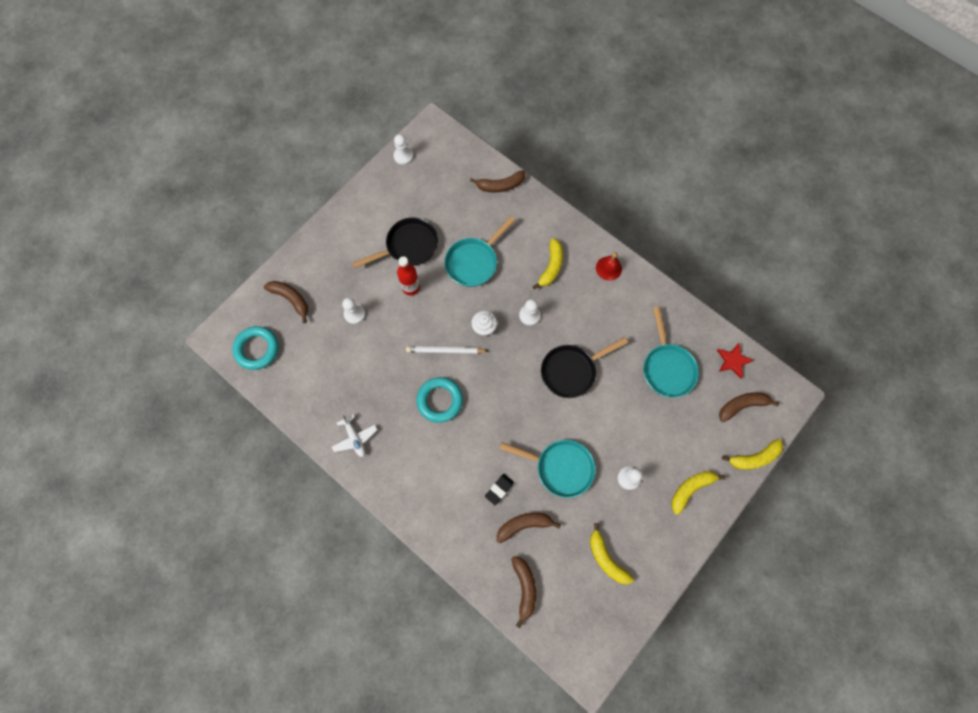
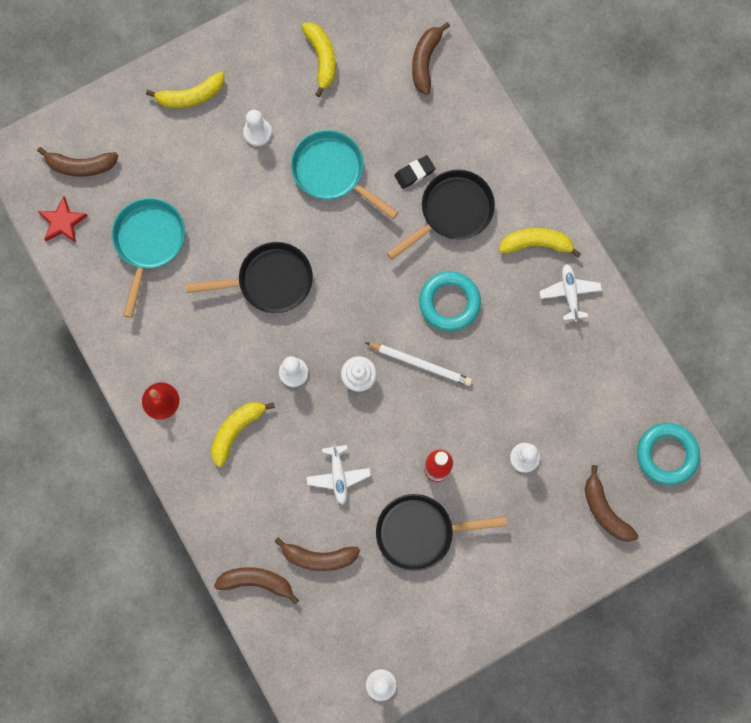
camera: 160 degrees left, 5 degrees up
(460, 469) = (452, 212): none -> black pan
(474, 262) = (338, 475): turquoise pan -> white plane
(524, 525) = (400, 125): brown banana -> brown banana (319, 557)
(754, 457) = (99, 103): yellow banana -> yellow banana (536, 244)

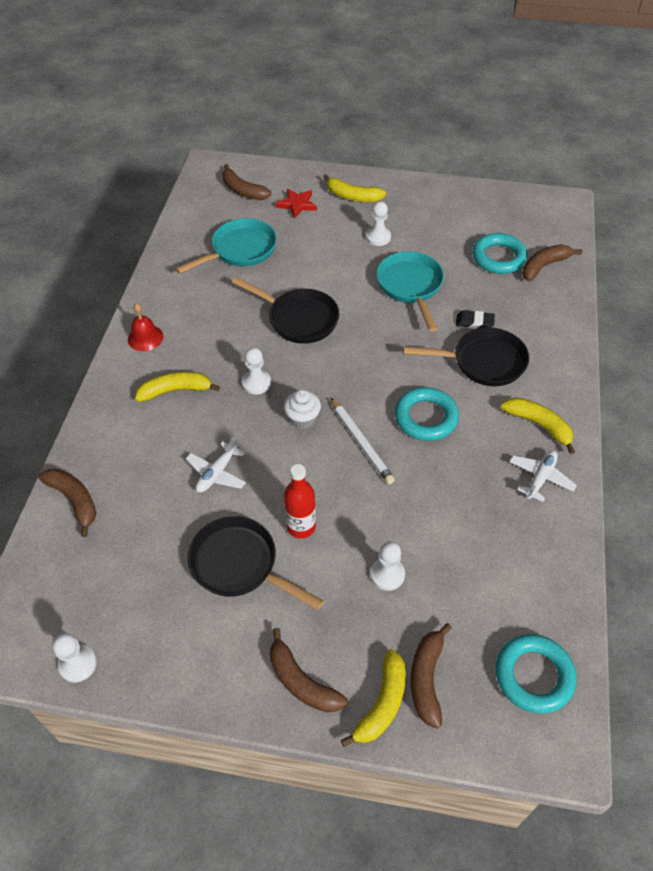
camera: 40 degrees right, 25 degrees down
(63, 222) = (199, 210): red star -> red star (297, 204)
(319, 557) = (139, 520): brown banana -> brown banana (301, 682)
(321, 59) = (464, 225): yellow banana -> yellow banana (382, 703)
(380, 79) = (498, 257): none -> turquoise ring

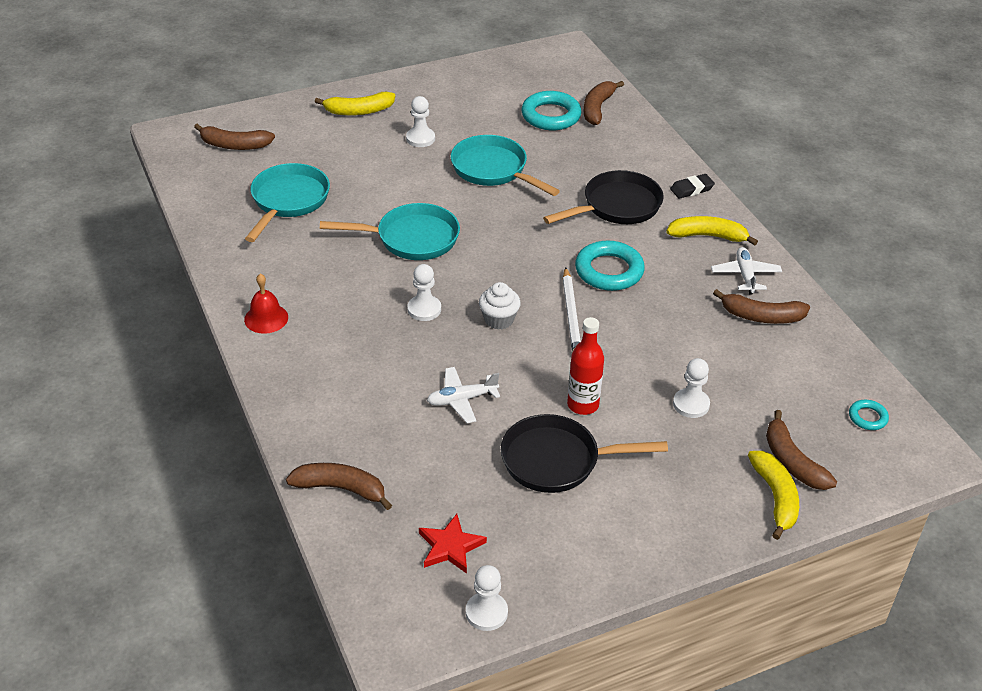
camera: 35 degrees left, 10 degrees down
(175, 390) = (348, 350): yellow banana -> none
(217, 473) = (462, 400): white plane -> white plane turned 75 degrees clockwise
(297, 204) = (307, 138): red star -> red star (450, 547)
(299, 319) = (412, 238): black pan -> turquoise pan
(301, 682) = (697, 517): brown banana -> brown banana (762, 316)
(361, 442) = (571, 315): white pencil -> white pencil turned 60 degrees clockwise
(474, 322) = (579, 177): black eraser -> black eraser (691, 189)
(533, 676) = (867, 417): turquoise ring -> turquoise ring, size x0.50

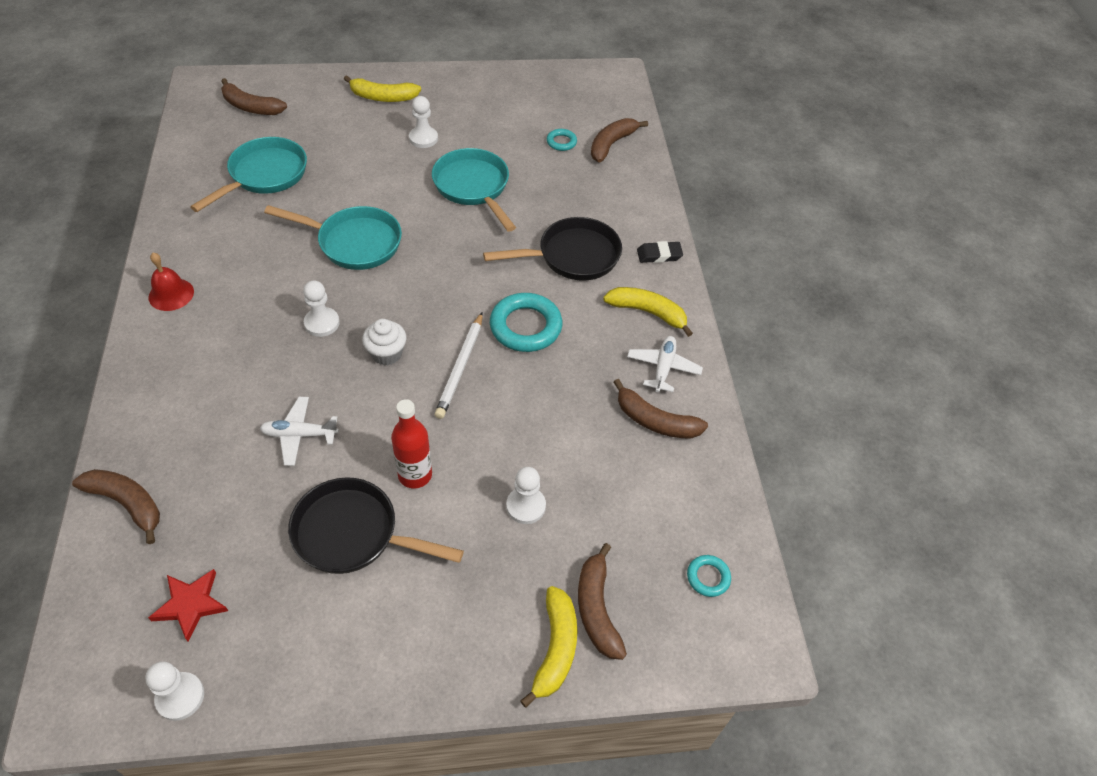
camera: 15 degrees right, 10 degrees up
(551, 116) = (561, 142): turquoise ring -> turquoise ring, size x0.50

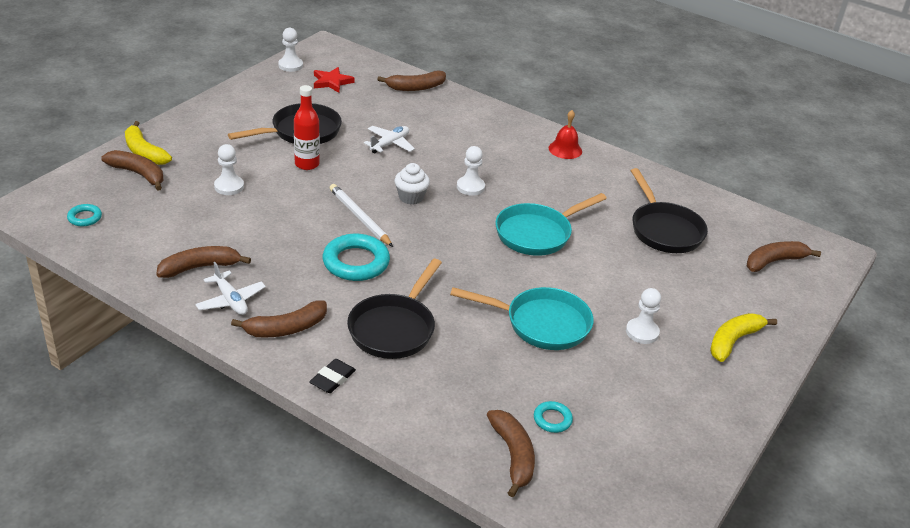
camera: 130 degrees right, 15 degrees down
(264, 175) = (664, 230): turquoise pan -> black pan
(647, 312) = (286, 328): yellow banana -> brown banana

